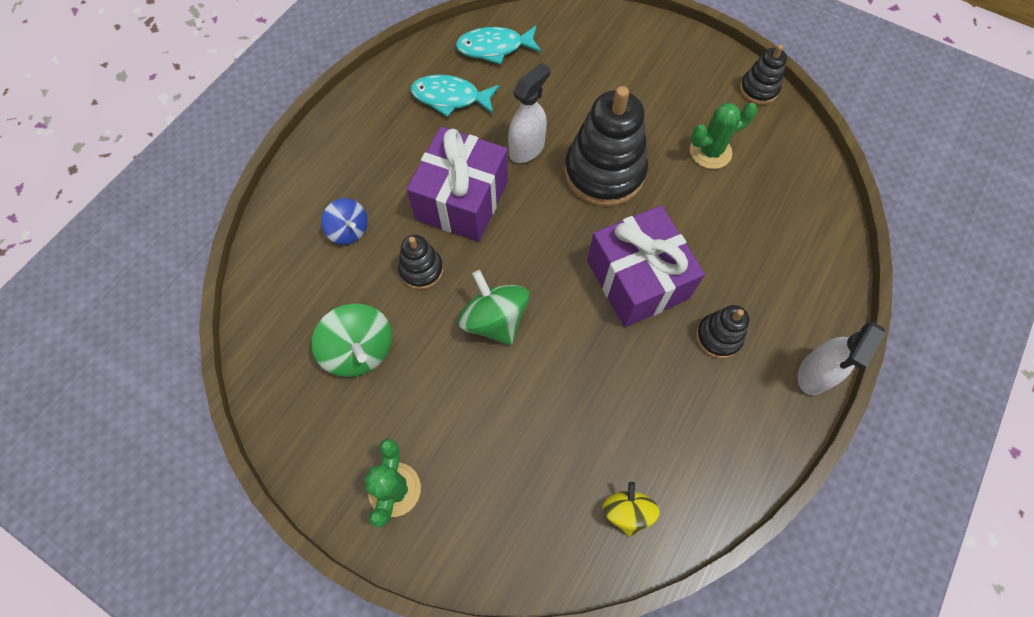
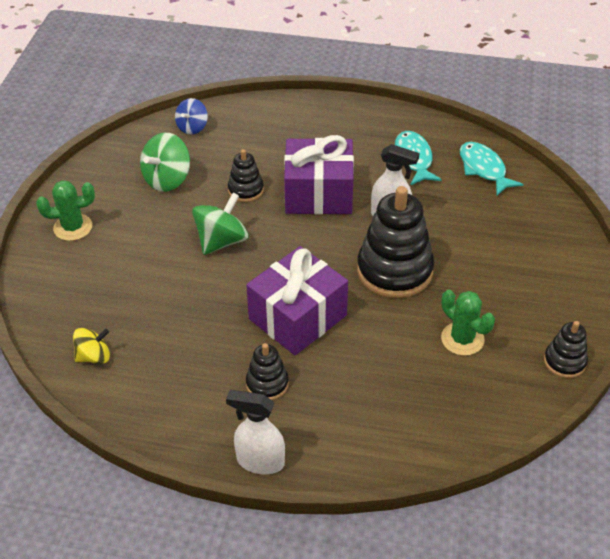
camera: 70 degrees right, 20 degrees down
(349, 230) = (260, 144): blue spinning top -> blue spinning top (192, 127)

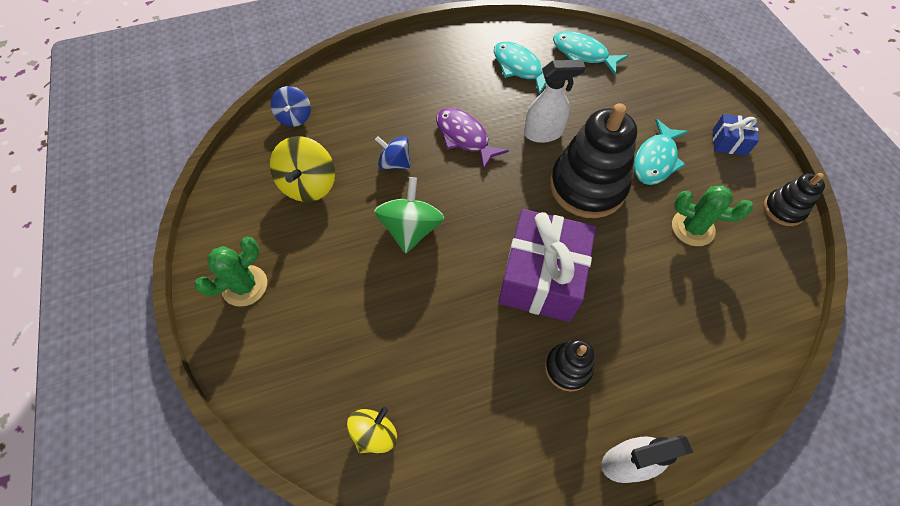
camera: 30 degrees left, 15 degrees up
(167, 179) = (309, 185): green spinning top -> yellow spinning top
(245, 190) = (394, 163): black stacking toy -> blue spinning top
(318, 194) = (464, 137): purple gift -> purple fish
(476, 276) = (655, 160): none -> turquoise fish
(562, 291) = (729, 142): none -> blue gift

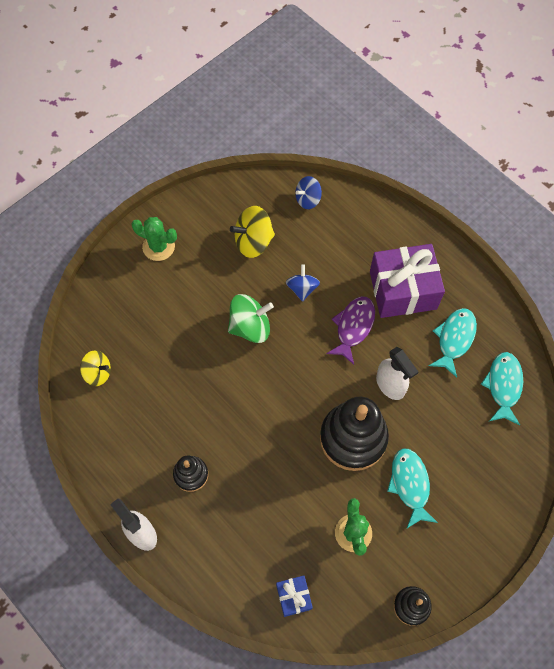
camera: 65 degrees right, 5 degrees up
(541, 278) = (252, 432): purple gift -> purple gift (403, 290)
(655, 160) = (410, 485): turquoise fish -> turquoise fish turned 75 degrees clockwise
(729, 142) = (465, 544): blue gift -> blue gift (294, 597)

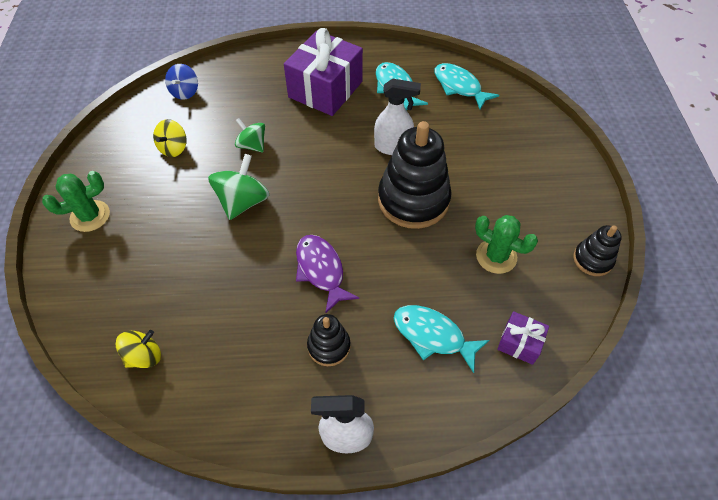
camera: 50 degrees left, 10 degrees down
(253, 241) = (174, 148): yellow spinning top -> yellow spinning top, size x0.65
(294, 597) = (519, 343): blue gift -> purple gift
(302, 288) = (252, 145): blue spinning top -> green spinning top
(353, 327) = (321, 136): purple fish -> purple fish (321, 270)
(410, 485) = (487, 190): turquoise fish -> turquoise fish (433, 336)

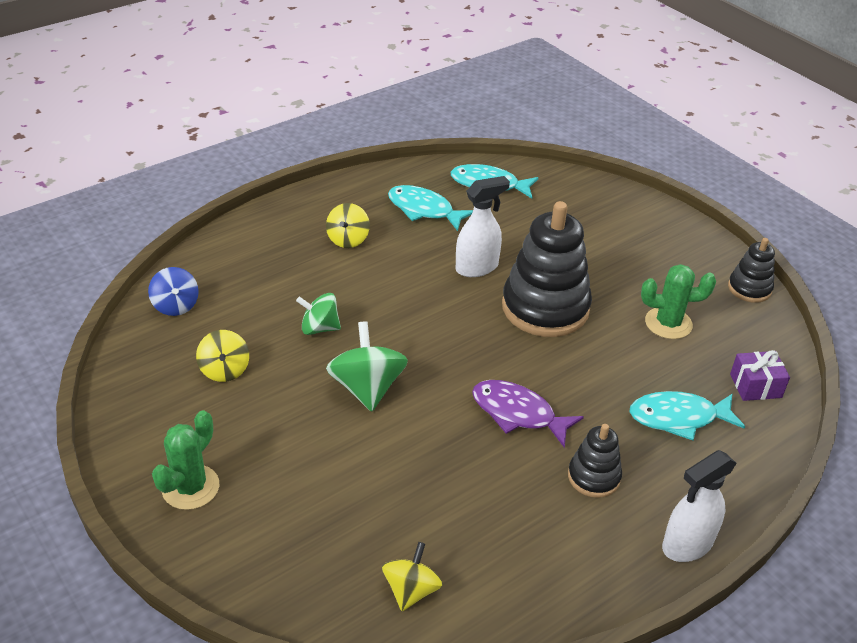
camera: 35 degrees left, 15 degrees down
(325, 89) = (348, 239): purple gift -> yellow spinning top

